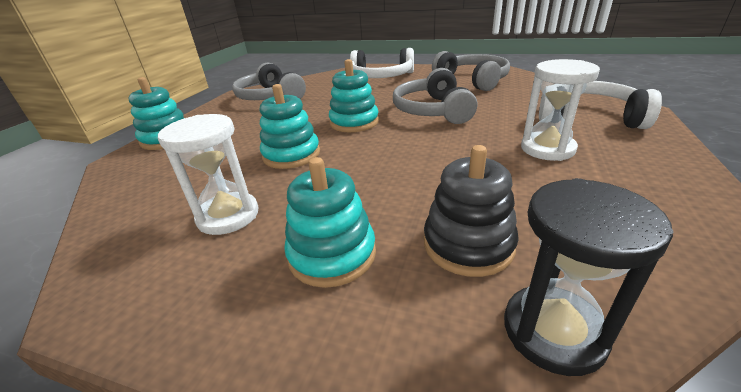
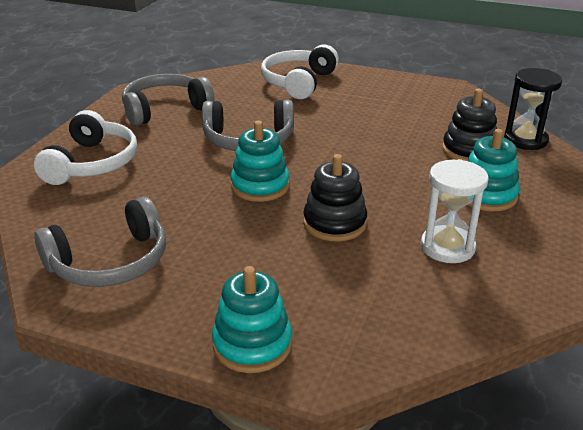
camera: 90 degrees left, 0 degrees up
(291, 155) = (334, 223): turquoise stacking toy -> black stacking toy
(547, 149) = (351, 107): white hourglass -> none

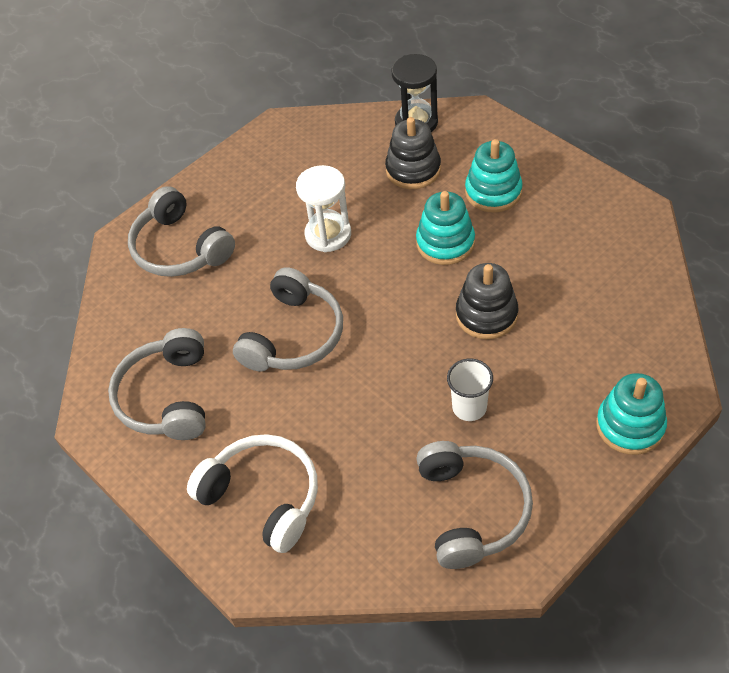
camera: 60 degrees left, 20 degrees up
(222, 237) = (469, 407): none -> white cup
(260, 186) = (394, 352): turquoise stacking toy -> turquoise stacking toy (445, 243)
(298, 82) = (180, 248): white headphones -> grey headphones
(447, 247) = (556, 251): white hourglass -> white hourglass (328, 234)

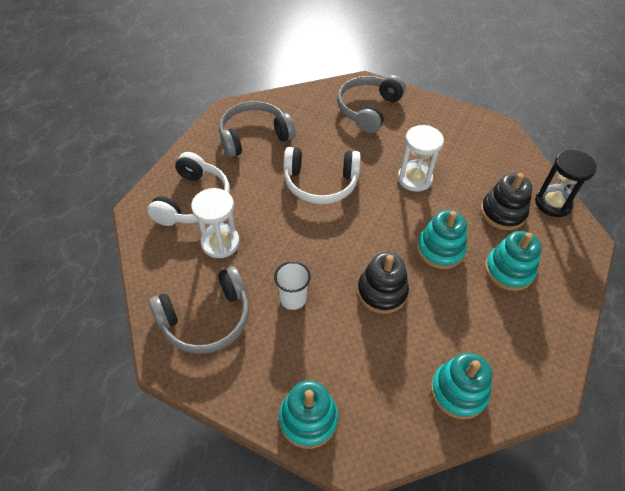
camera: 65 degrees right, 0 degrees up
(294, 335) = (320, 183): grey headphones -> white headphones
(353, 474) = (220, 243): none -> white hourglass
(626, 283) = (458, 391): none -> turquoise stacking toy

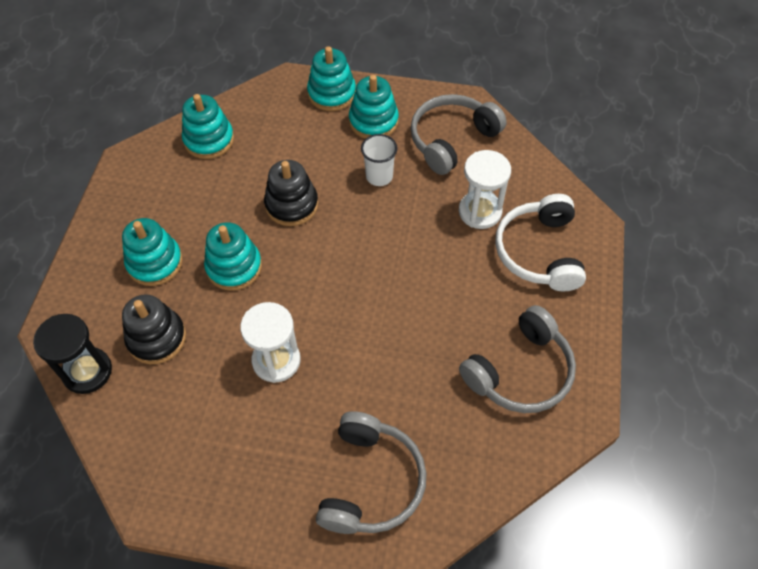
camera: 165 degrees right, 5 degrees up
(275, 365) = (373, 121): none -> turquoise stacking toy
(320, 183) = (398, 318): white headphones -> none

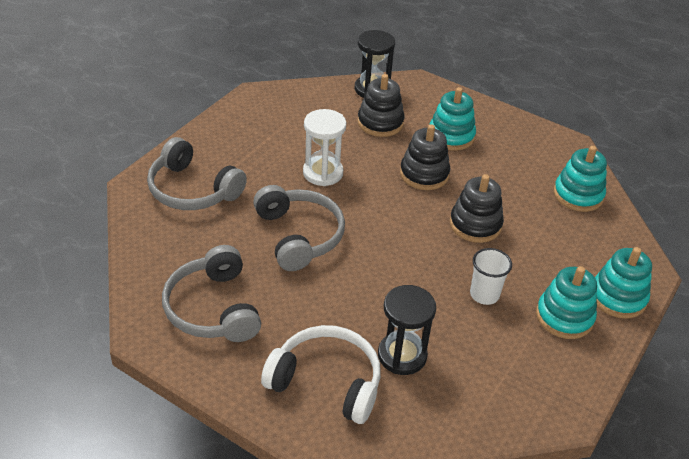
camera: 110 degrees right, 15 degrees down
(234, 267) = (424, 174): turquoise stacking toy -> black stacking toy
(452, 140) = (513, 373): grey headphones -> grey headphones (299, 236)
(480, 211) = (402, 355): white hourglass -> black hourglass

